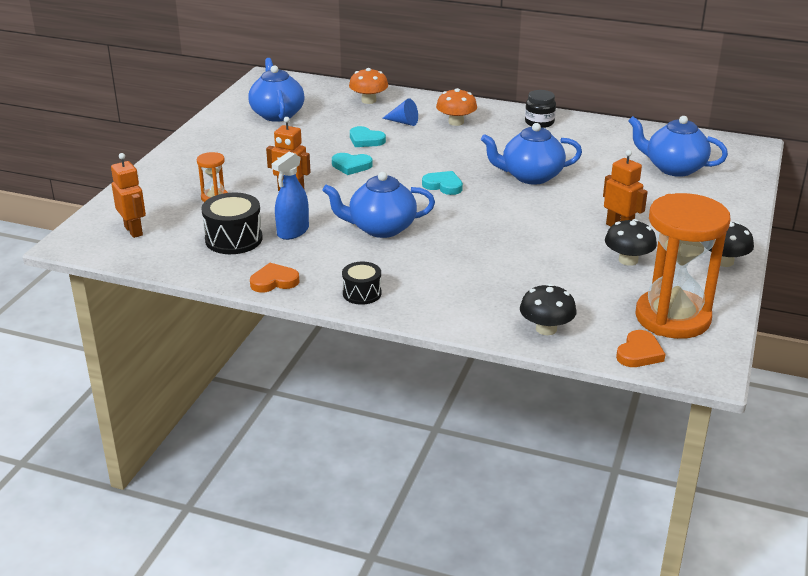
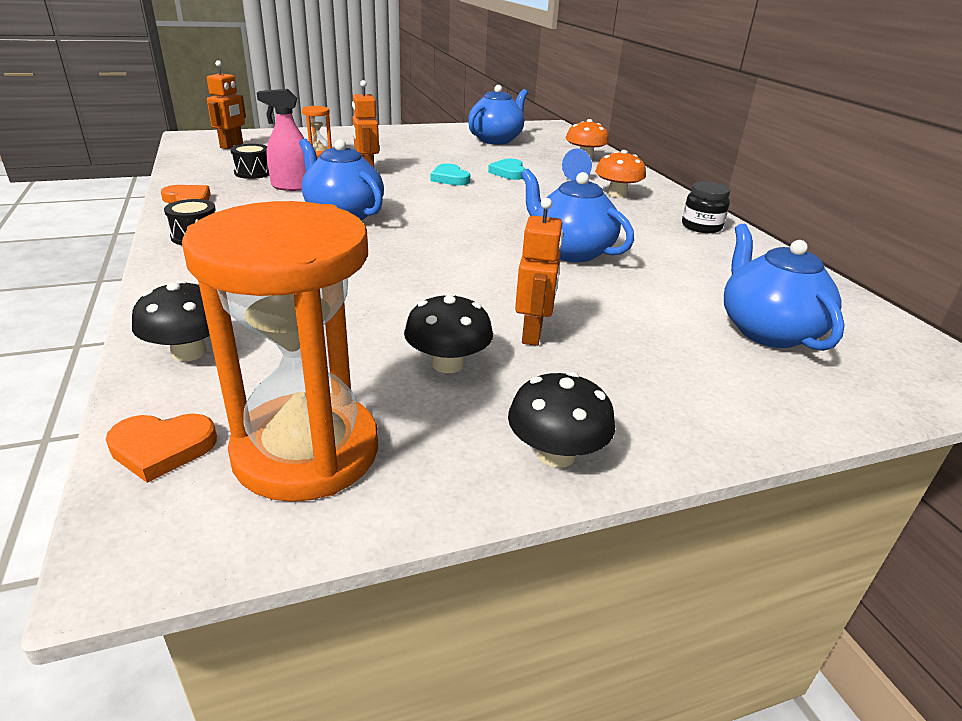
camera: 50 degrees right, 0 degrees up
(233, 239) = (253, 173): black drum -> black drum, size x0.63
(293, 232) = (292, 187): blue spray bottle -> pink spray bottle
(443, 185) = (474, 218): turquoise heart -> none

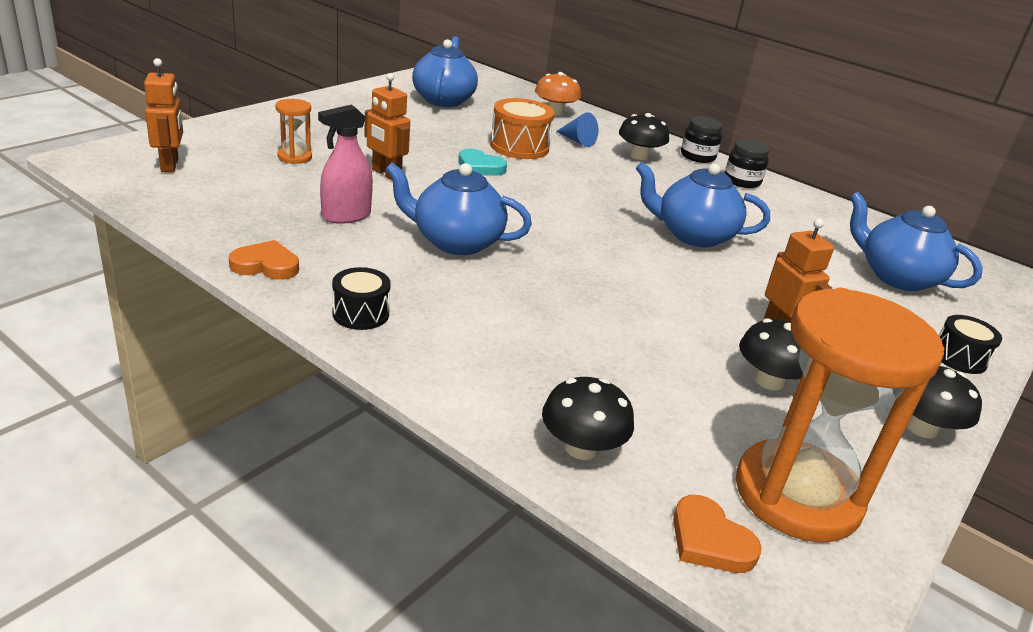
camera: 35 degrees left, 0 degrees up
(162, 448) = (709, 540): orange heart -> orange heart turned 90 degrees clockwise
(253, 173) = (269, 204): black drum -> black drum (959, 358)
(508, 172) = (519, 147): turquoise heart -> orange drum
(617, 194) = (639, 156): orange mushroom -> black mushroom
(681, 203) = (697, 156): none -> black jar

